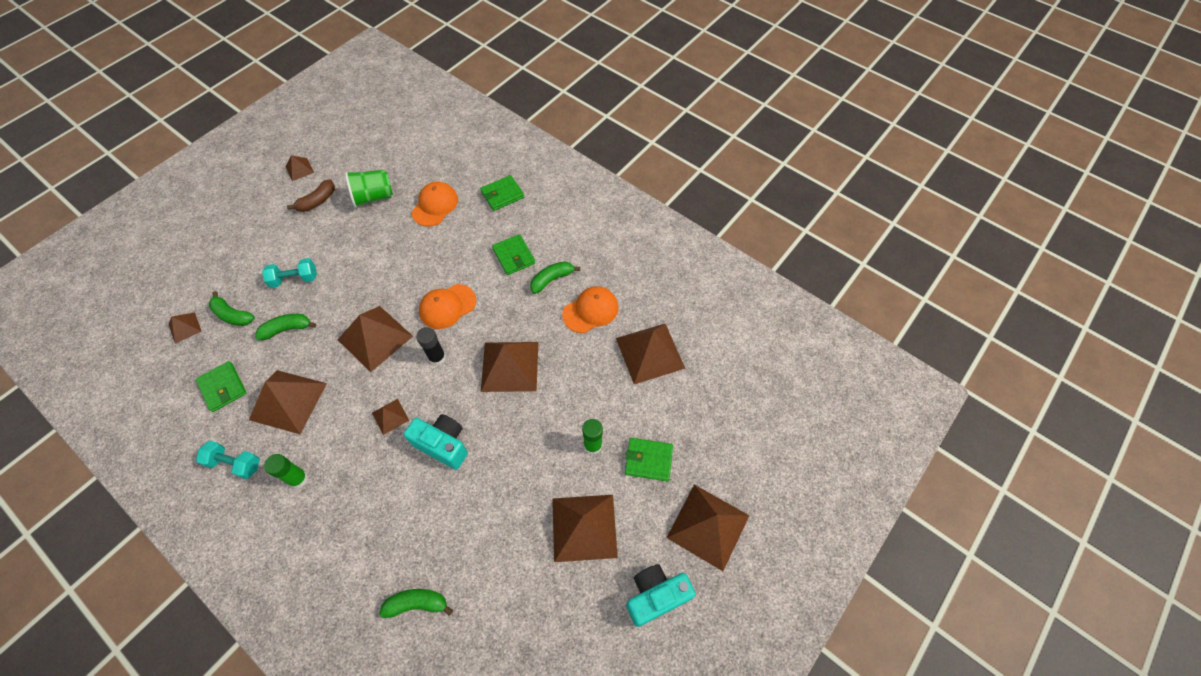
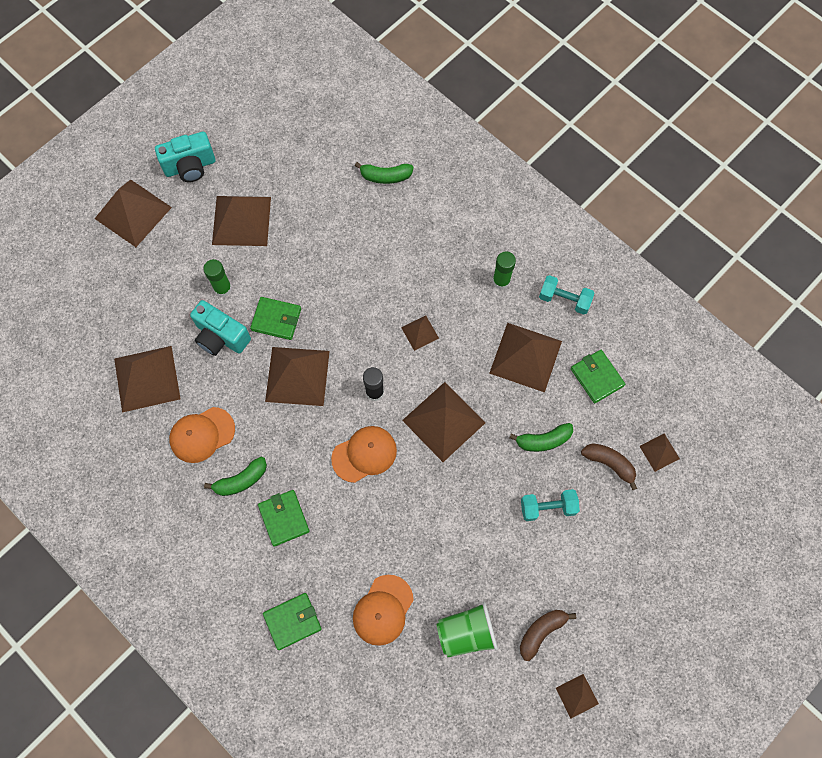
camera: 175 degrees left, 10 degrees up
(232, 315) = (609, 464): green banana -> brown banana
(443, 445) = (367, 301): turquoise camera -> turquoise camera (221, 337)
(648, 460) = (172, 271): green wallet -> green wallet (276, 319)

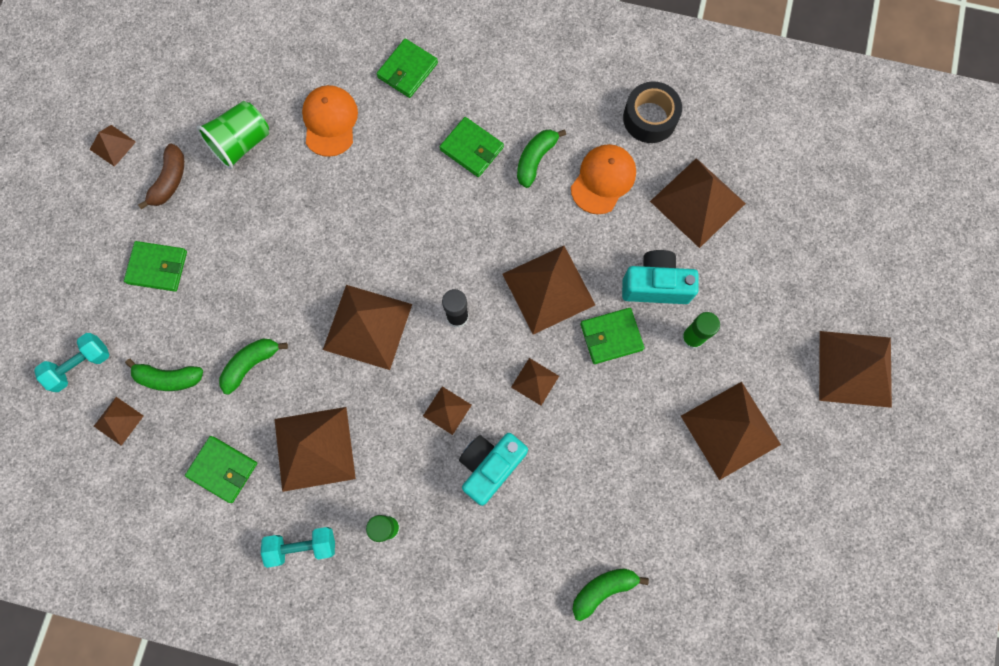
camera: 150 degrees right, 5 degrees up
(131, 464) = (650, 118): none -> black tape
(190, 166) = (838, 464): turquoise camera -> turquoise camera (490, 466)
(348, 319) = (535, 381): none -> brown pyramid
(364, 454) = (430, 249): orange cap -> none
(548, 507) = (215, 298): turquoise dumbbell -> turquoise dumbbell (80, 365)
(582, 558) = (157, 267): none -> green wallet
(609, 464) = (168, 378): brown banana -> green banana

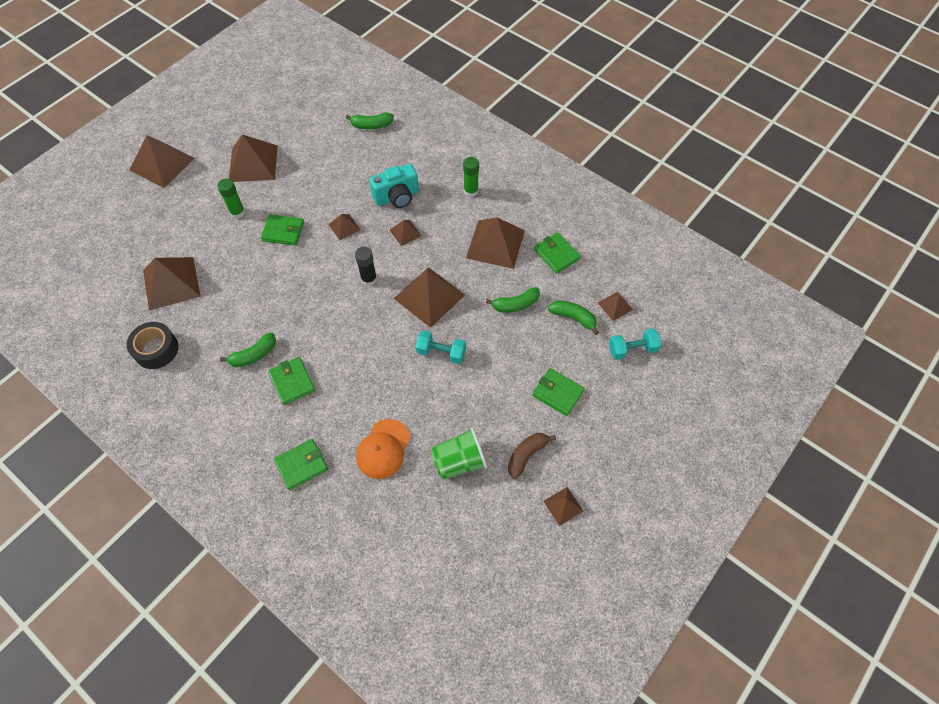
camera: 155 degrees left, 15 degrees down
(302, 546) = (524, 201): turquoise dumbbell -> turquoise dumbbell (441, 352)
(548, 289) = (302, 272): brown pyramid -> none
(603, 180) = (219, 322): orange cap -> none
(655, 285) = (236, 247): turquoise camera -> none

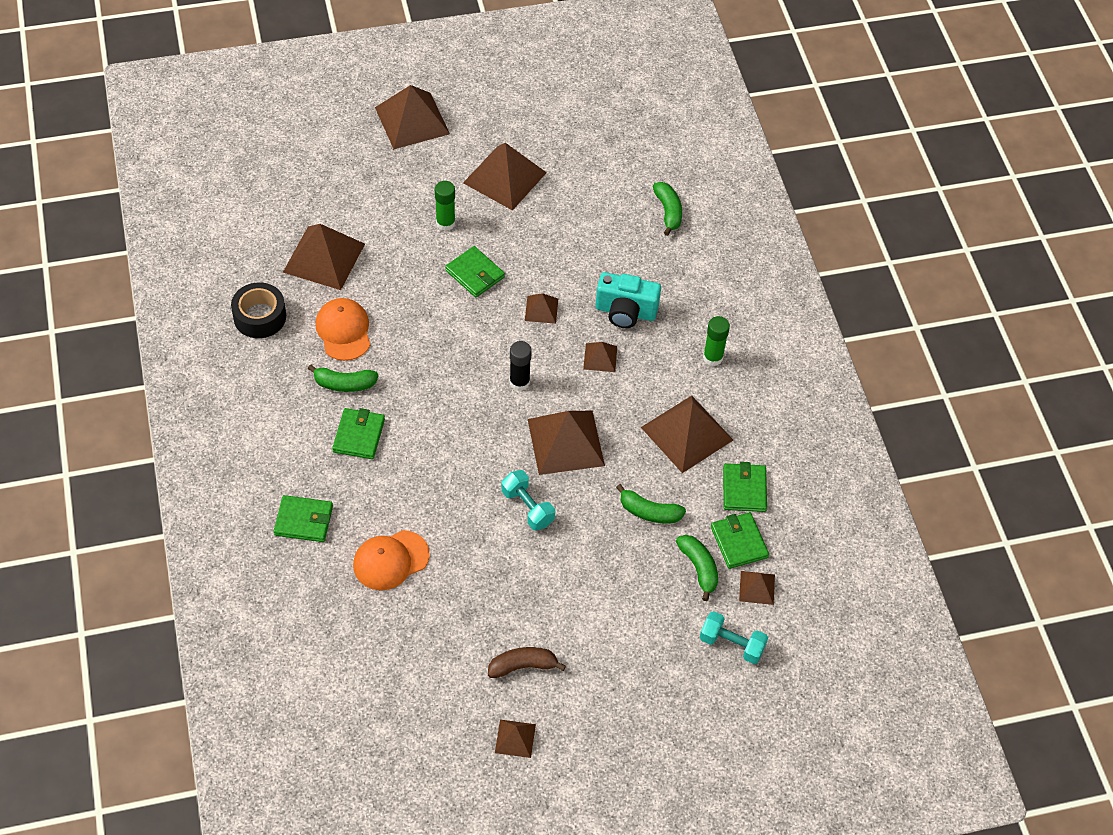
camera: 35 degrees right, 5 degrees down
(224, 321) = (343, 331): none -> orange cap
(371, 125) = (668, 212): green banana -> green banana turned 135 degrees counterclockwise
(459, 461) = (452, 624): green cup -> none
(557, 393) = (610, 631): green wallet -> green wallet (739, 542)

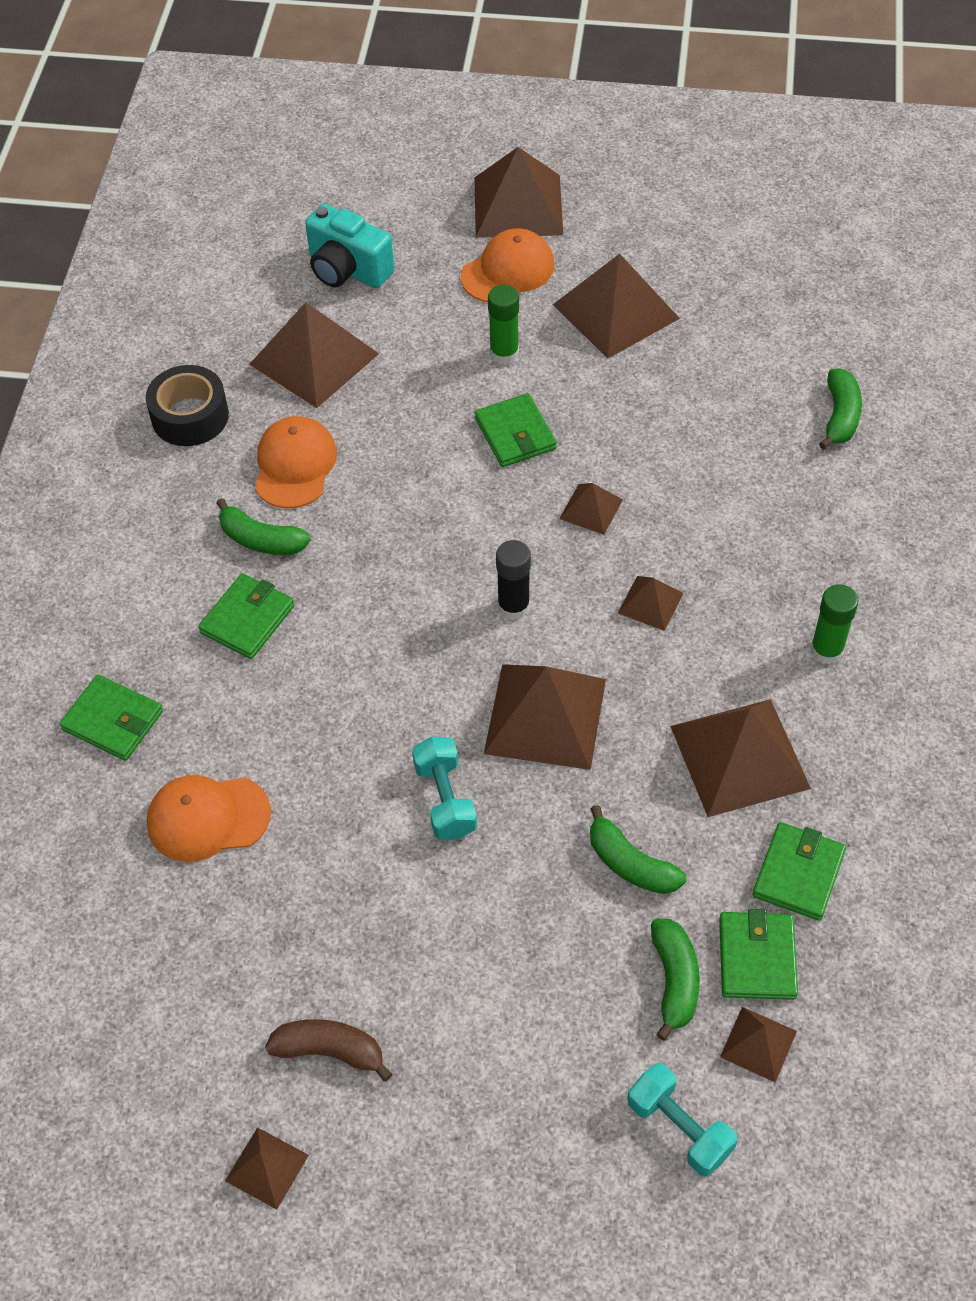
camera: 25 degrees right, 0 degrees up
(424, 167) = (508, 271): none -> orange cap
(625, 312) = (716, 545): turquoise camera -> turquoise camera (347, 270)

